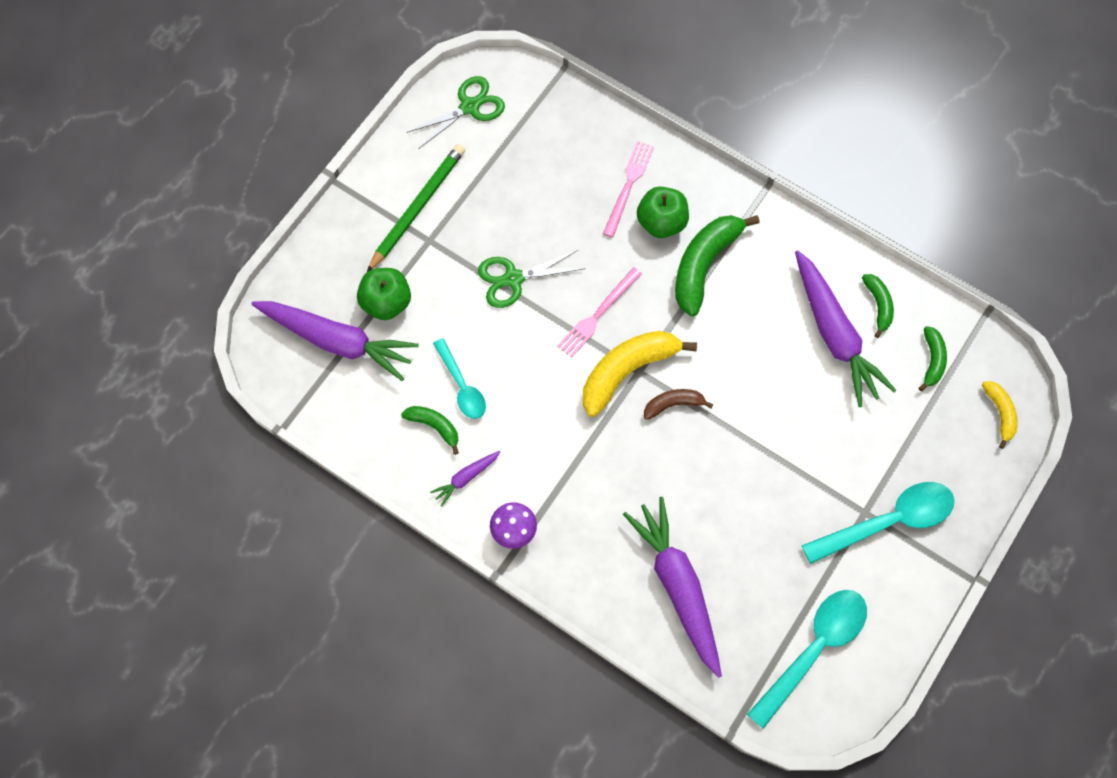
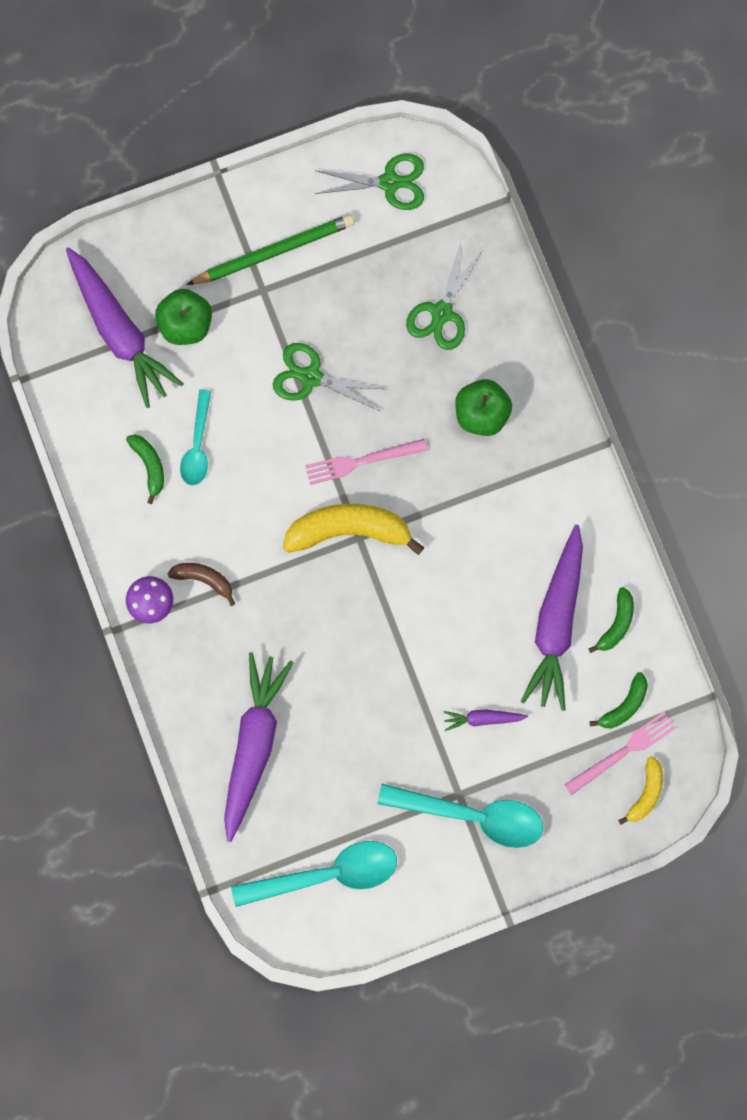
camera: 35 degrees right, 10 degrees up
(466, 478) = (144, 529): purple carrot -> purple carrot (483, 718)
(577, 171) = (442, 313): none -> green scissors
(628, 185) = (478, 357): pink fork -> pink fork (623, 751)
(673, 404) = (367, 587): brown banana -> brown banana (204, 579)
(704, 264) = (490, 479): green banana -> none

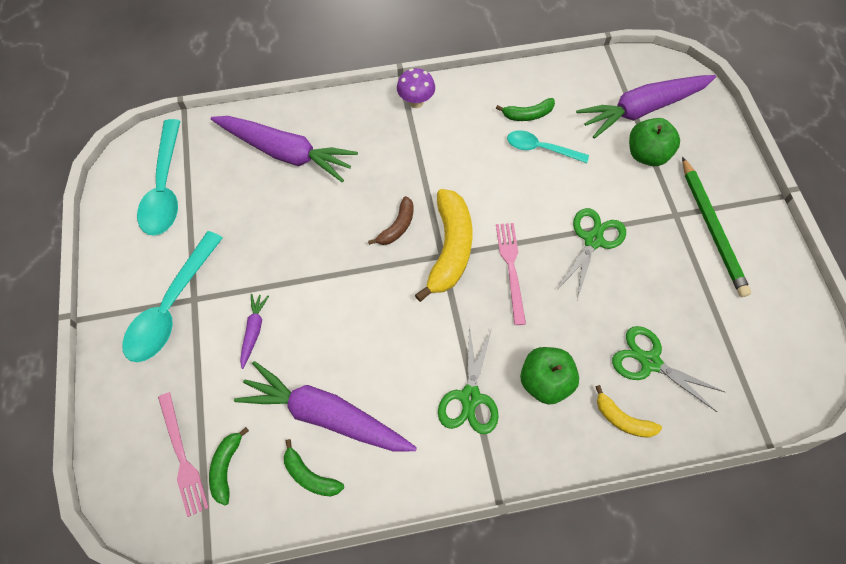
camera: 100 degrees right, 15 degrees down
(204, 579) = (428, 138): brown banana -> brown banana (397, 227)
(390, 182) = (783, 336): green scissors -> green scissors (470, 397)
(624, 705) = (226, 467): green banana -> green banana turned 45 degrees clockwise
(645, 793) = (135, 471): yellow banana -> yellow banana (622, 419)

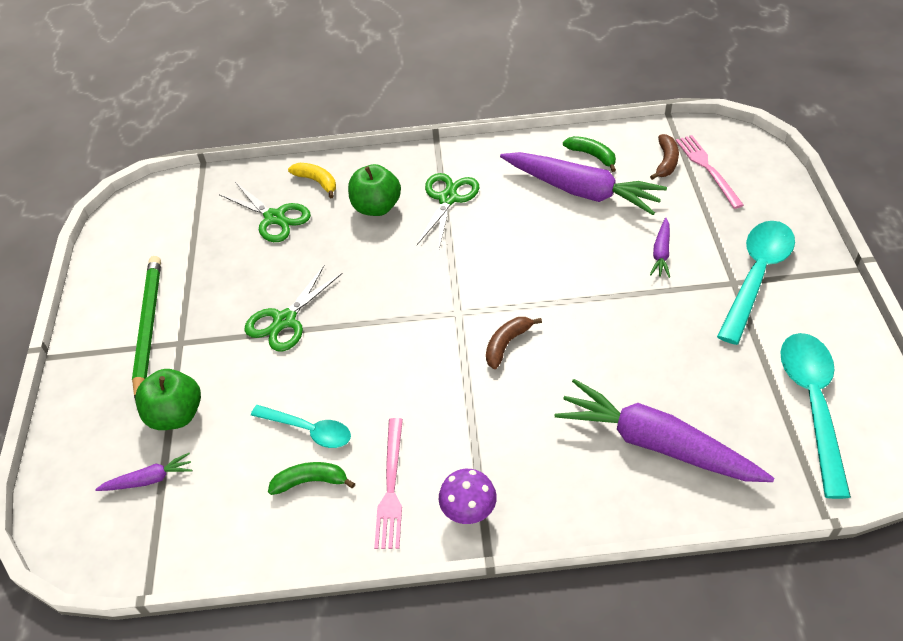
camera: 170 degrees left, 15 degrees down
(226, 467) = (666, 162): green banana -> brown banana
(450, 249) = (448, 318): yellow banana -> none
(511, 268) = (384, 297): pink fork -> pink fork (391, 487)
(642, 109) = (149, 479): purple carrot -> purple carrot, size x0.45

